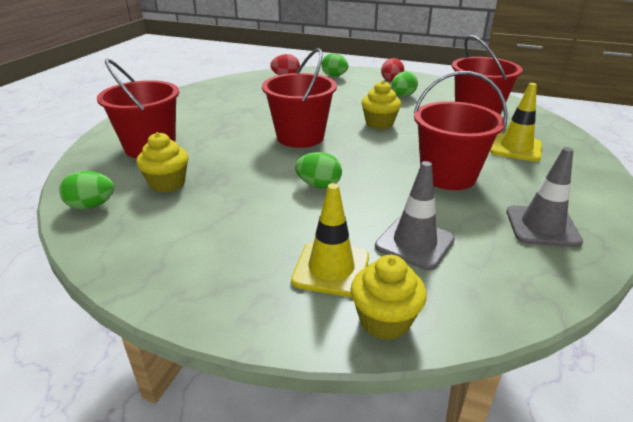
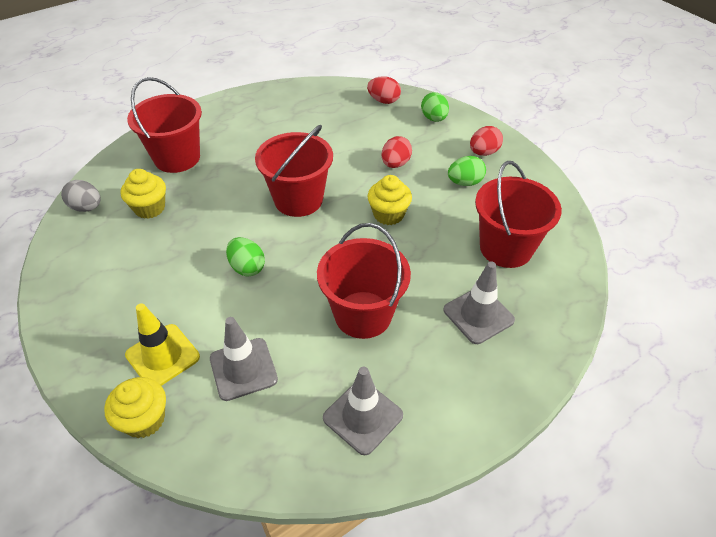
camera: 35 degrees right, 15 degrees up
(92, 206) = (87, 207): green egg -> grey egg
(343, 101) = (395, 164): none -> red egg
(515, 148) = (478, 315): yellow traffic cone -> grey traffic cone

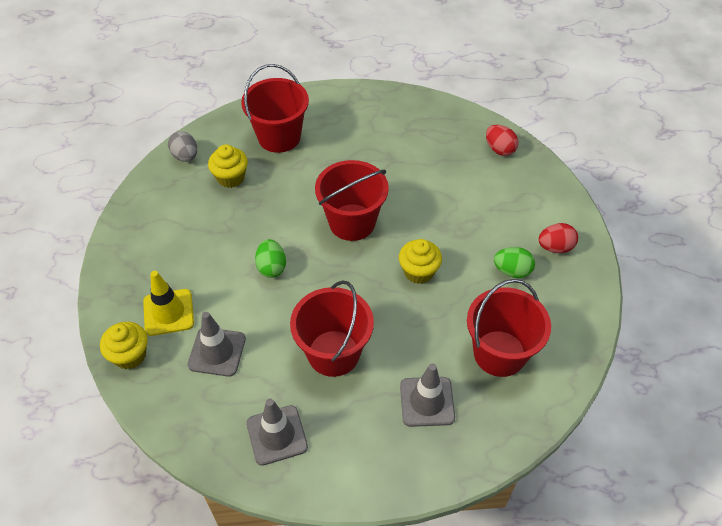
camera: 30 degrees right, 5 degrees up
(395, 164) = (461, 223): red egg -> none
(434, 118) = (534, 189): green egg -> none

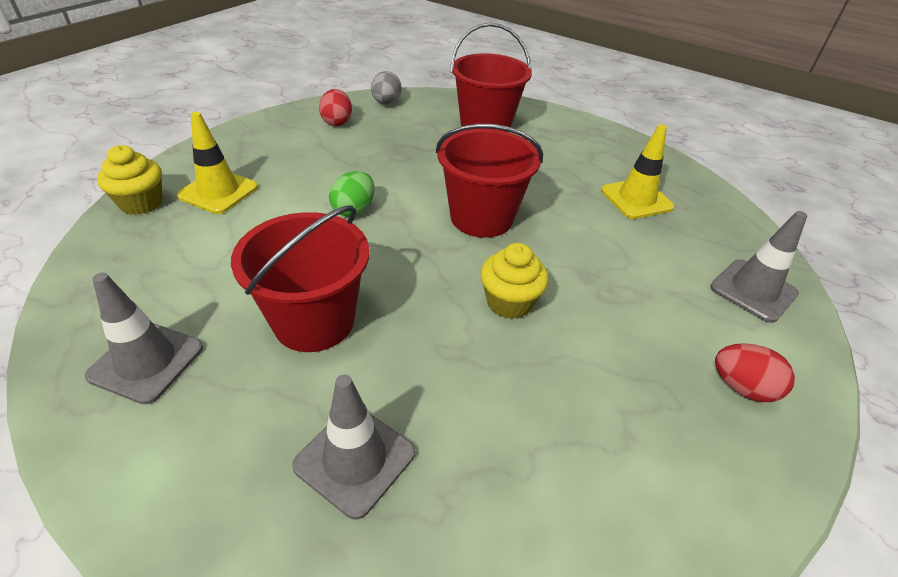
camera: 35 degrees right, 10 degrees down
(217, 352) = (209, 245): grey traffic cone -> grey traffic cone (753, 290)
(230, 178) = (405, 131): yellow cupcake -> none
(425, 148) = (636, 199): none -> yellow traffic cone
(499, 149) = (738, 242): red egg -> red egg (337, 122)
(499, 353) = (526, 471): red bucket -> none
(512, 271) = (644, 377): green egg -> none

